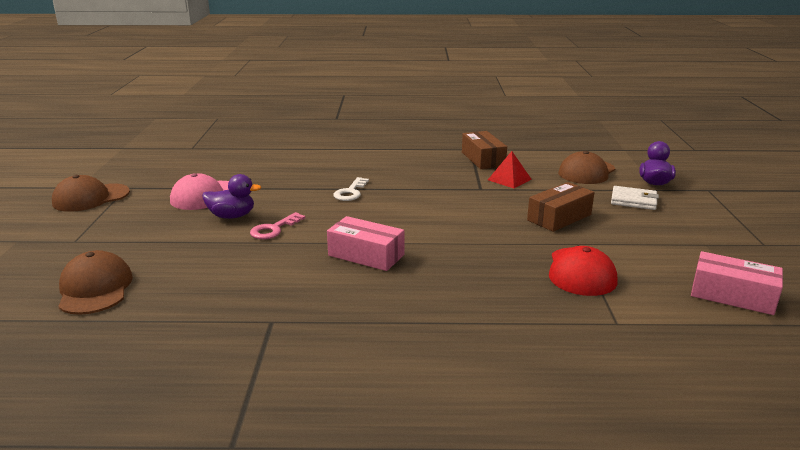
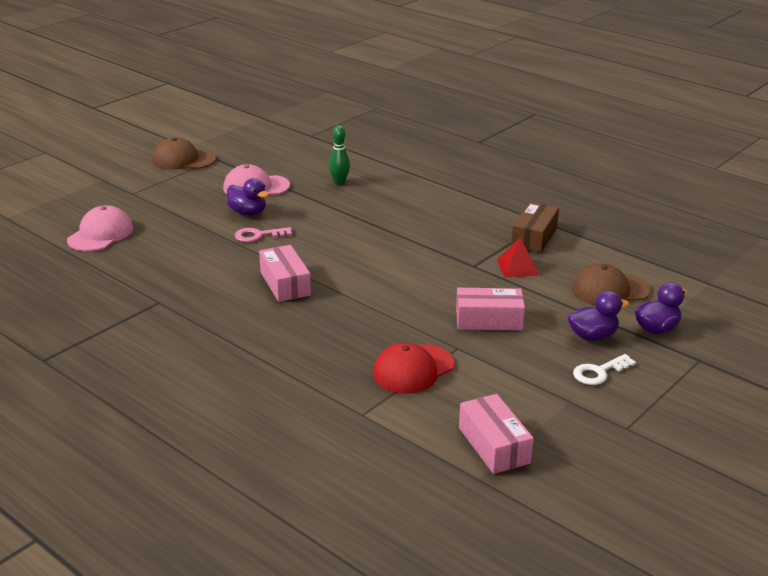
camera: 40 degrees right, 5 degrees up
(95, 288) = (100, 234): brown cap -> pink cap
(276, 170) = (339, 182): none -> green bowling pin
(350, 192) = (362, 226): white key -> white key (599, 372)
(559, 217) = (488, 320): brown box -> pink box
(633, 201) = (592, 336): white wallet -> purple duck

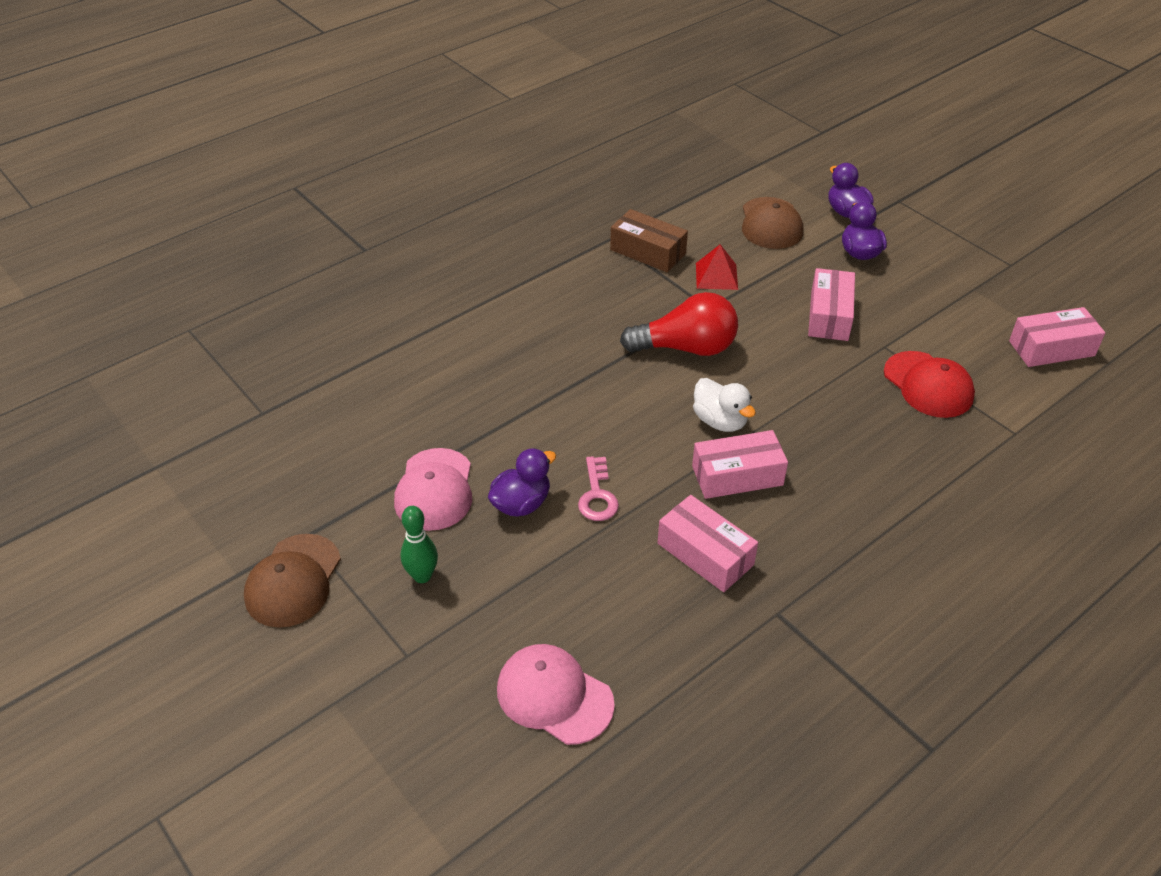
camera: 80 degrees left, 15 degrees up
(209, 274) = (705, 554): none -> pink box
(339, 182) = (448, 396): green bowling pin -> green bowling pin (422, 576)
(341, 275) = (720, 421): none -> white duck
(419, 259) = (686, 348): none -> red light bulb
(599, 372) = (924, 262): white key -> none

